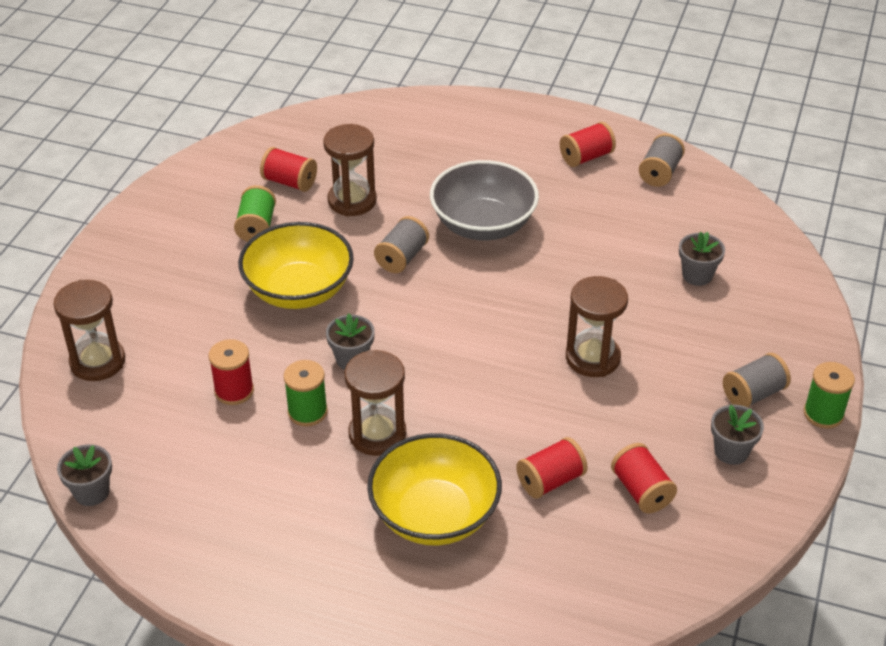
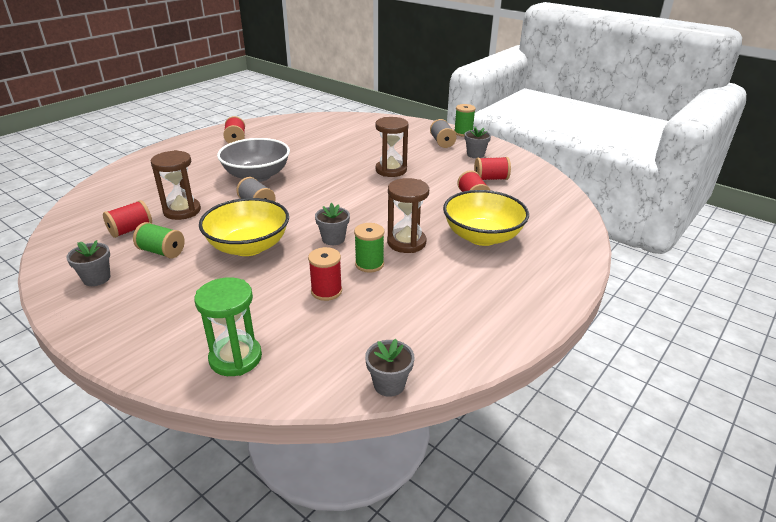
camera: 70 degrees left, 10 degrees down
(97, 362) = (235, 358): brown hourglass -> green hourglass
(660, 173) = (271, 127): grey spool -> none
(697, 275) = (353, 136): grey flower pot -> grey flower pot (96, 278)

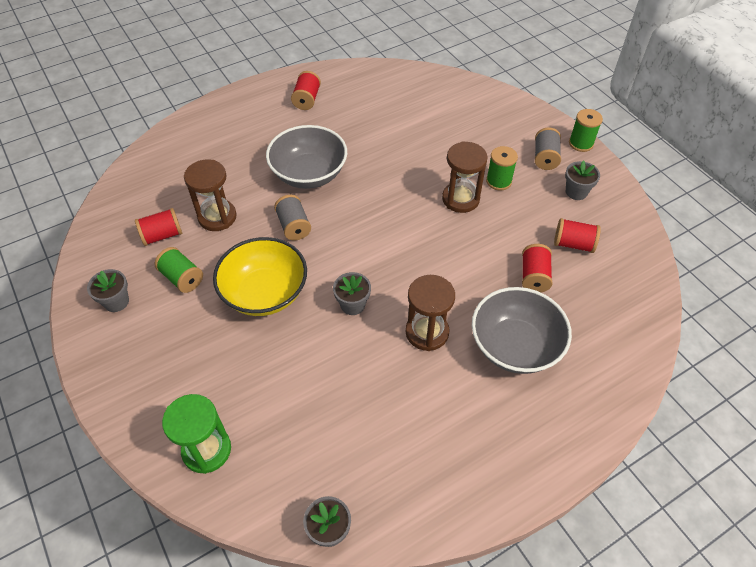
camera: 20 degrees right, 20 degrees up
(326, 291) = (317, 384): red spool -> none
(369, 264) = (375, 356): green spool -> green spool (498, 181)
(482, 236) = (515, 346): yellow bowl -> grey bowl

